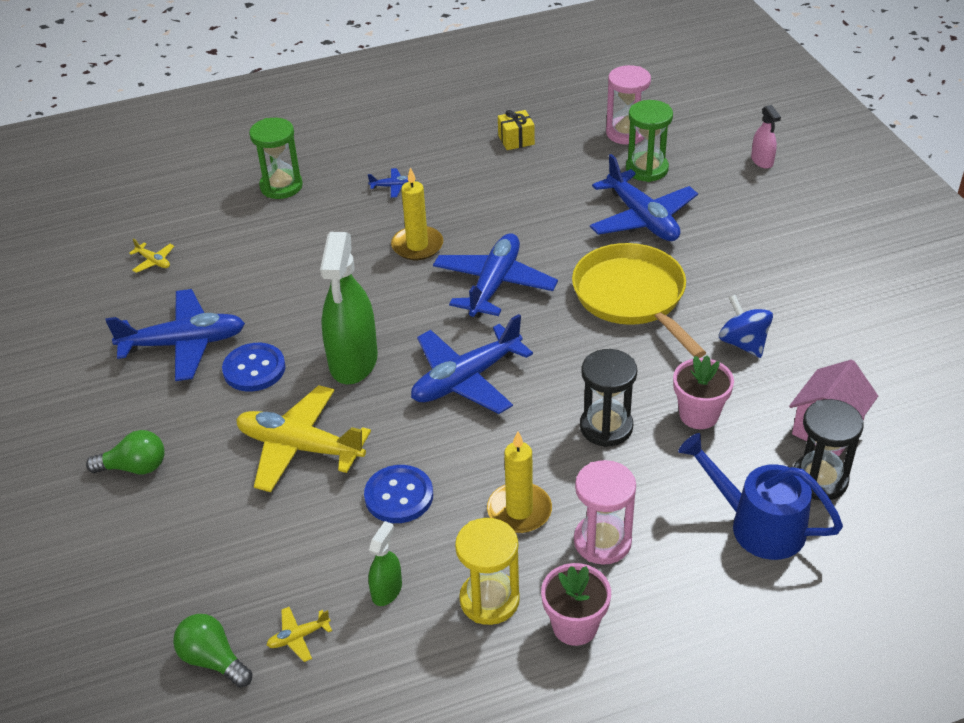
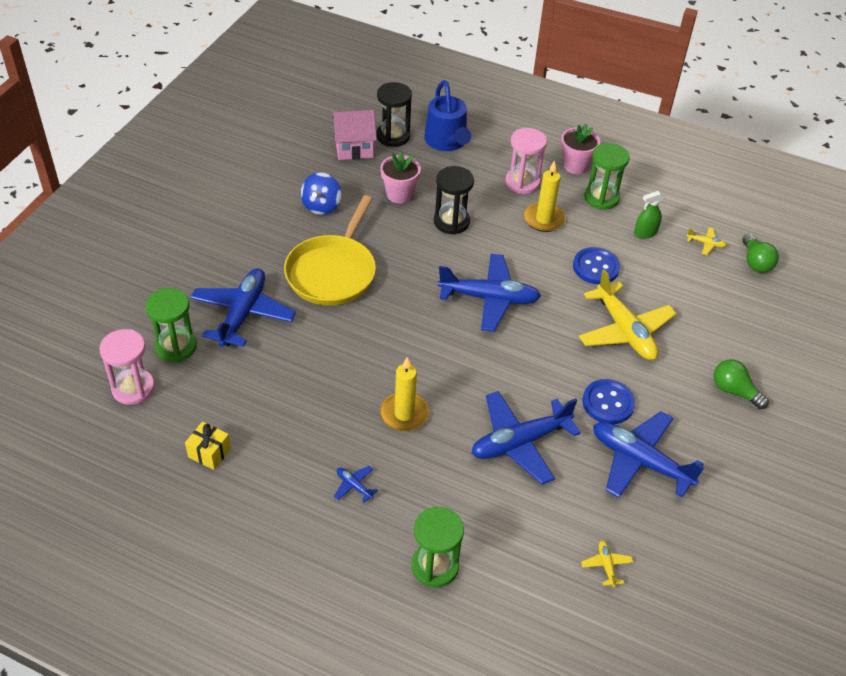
camera: 140 degrees left, 5 degrees up
(353, 361) = (541, 360): green spray bottle -> none
(489, 600) = (601, 198): yellow hourglass -> green hourglass
(494, 284) = (395, 343): blue plane -> blue plane (520, 442)
(762, 161) = (104, 291): pink spray bottle -> none

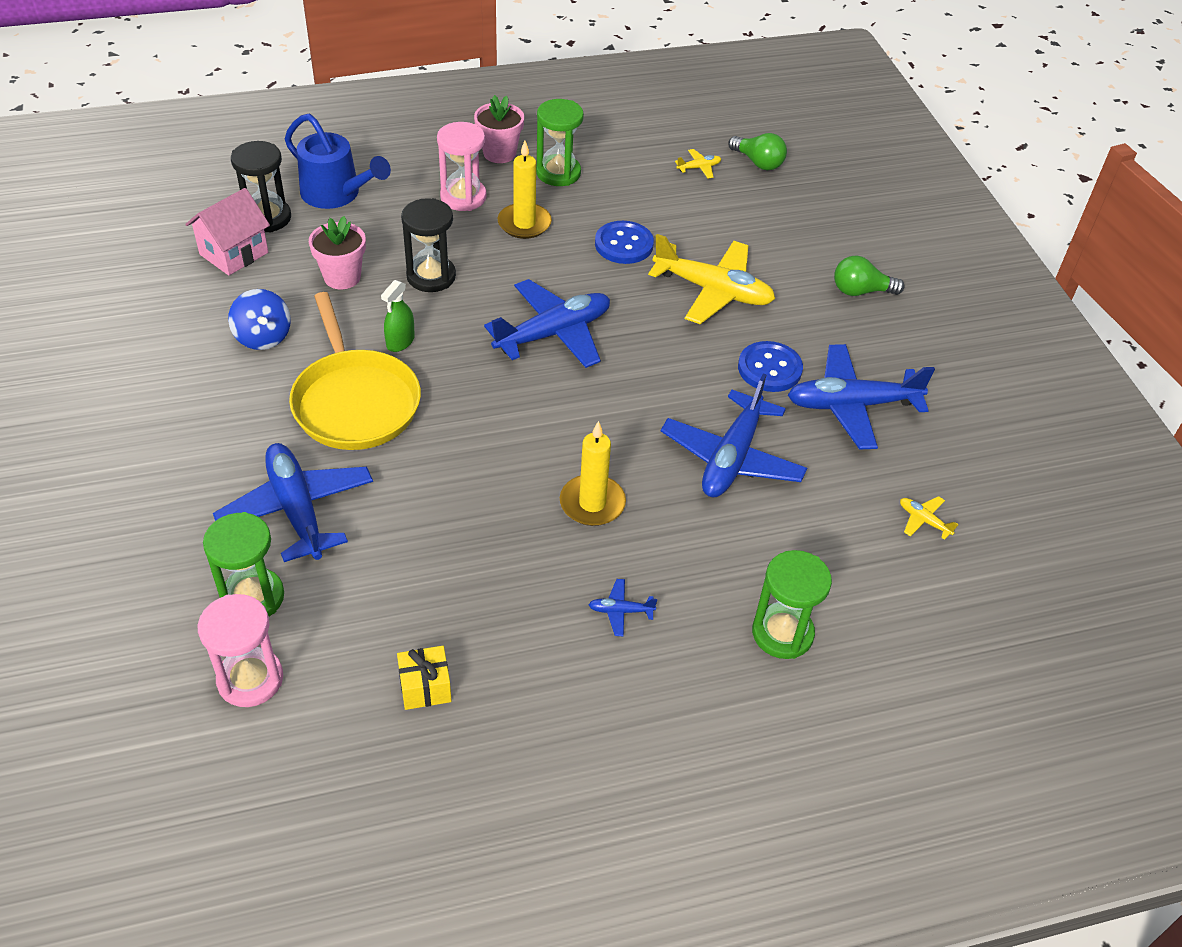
camera: 40 degrees left, 0 degrees up
(645, 233) = (635, 186): green spray bottle -> green spray bottle (400, 341)

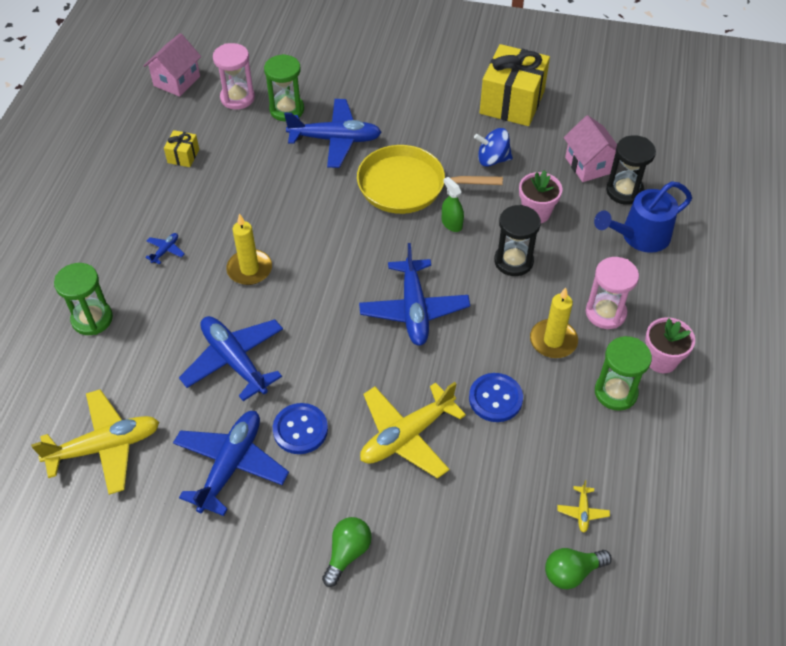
camera: 120 degrees right, 5 degrees up
(134, 348) = (512, 102): none -> yellow gift
(239, 800) = (177, 81): none -> pink house
(924, 521) = (105, 447): yellow plane -> yellow plane, size x2.42

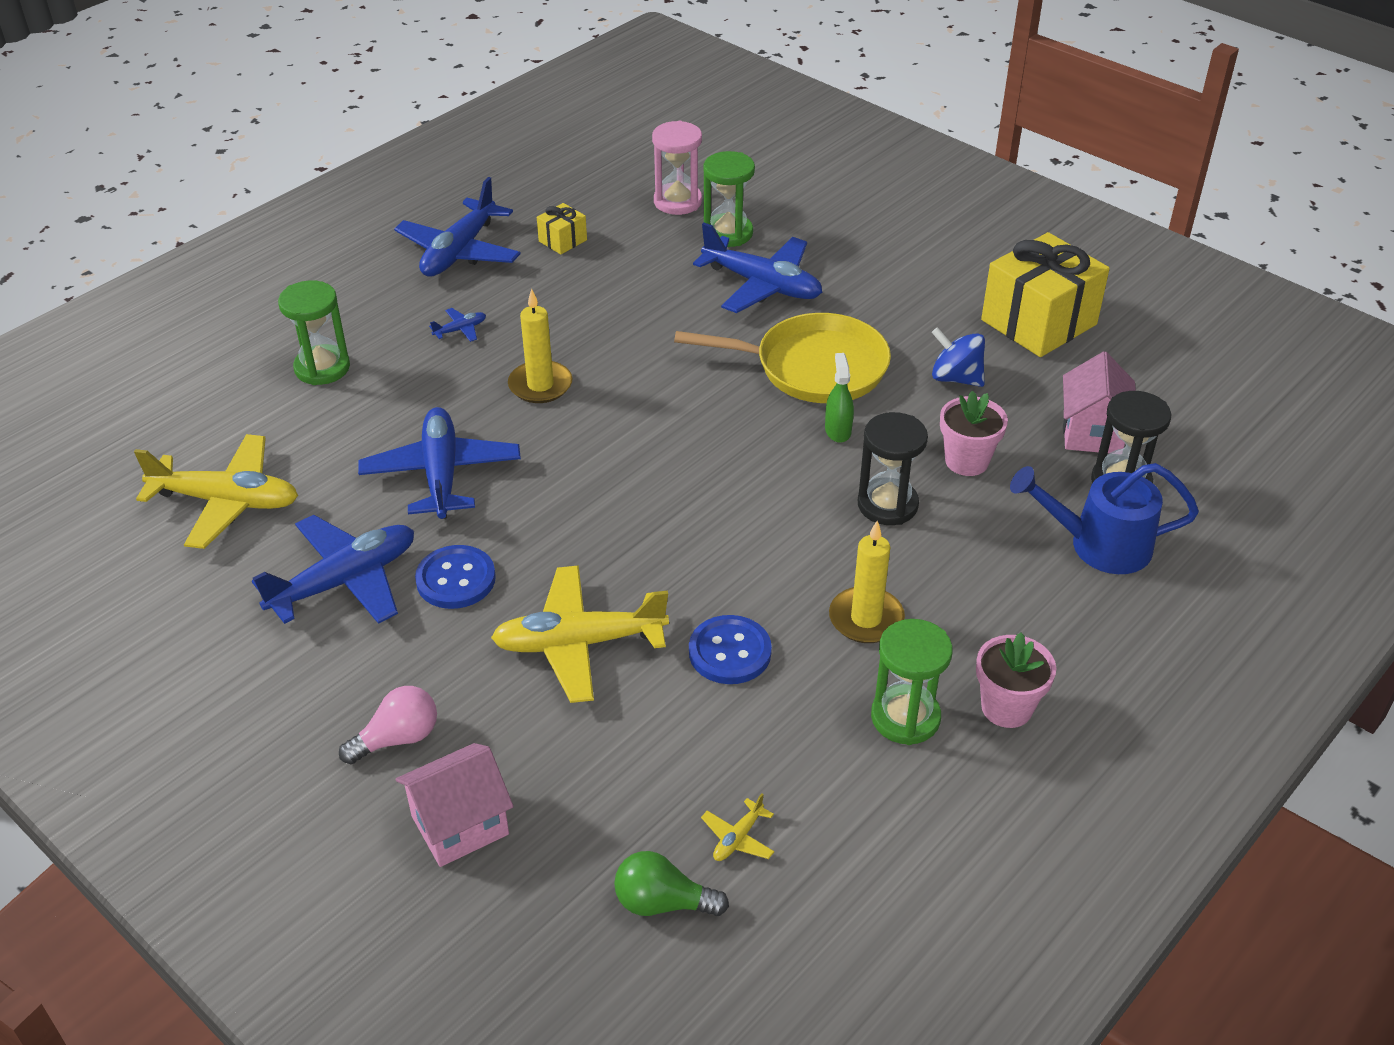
camera: 30 degrees right, 10 degrees down
(177, 81) = (620, 161): pink house -> pink house (460, 825)
(347, 553) = (397, 738): green light bulb -> pink light bulb
(407, 186) = (813, 367): yellow pan -> yellow pan turned 150 degrees clockwise
(414, 309) = (706, 507): blue plane -> blue plane (459, 252)
(605, 313) = (970, 617): pink hourglass -> none

